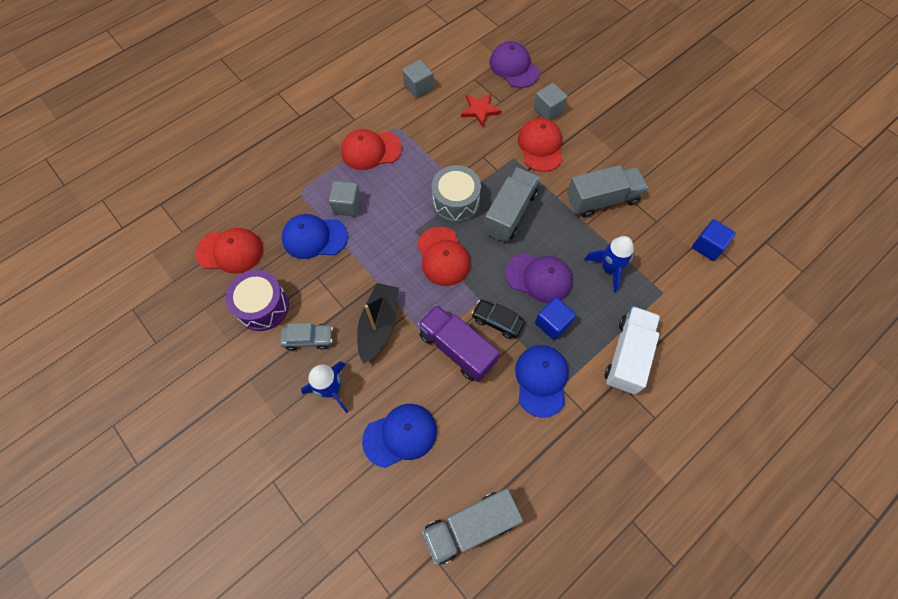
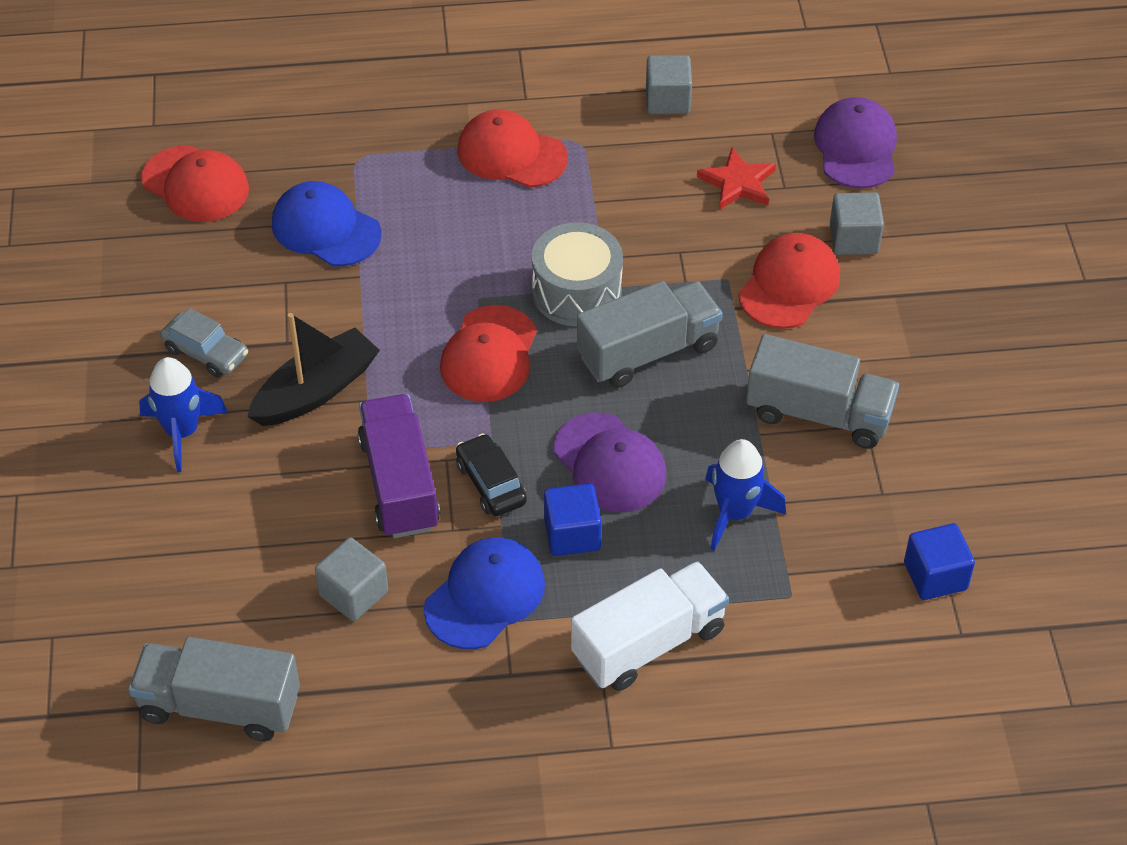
camera: 35 degrees right, 15 degrees down
(263, 306) = (180, 278): purple drum -> none
(347, 205) = (409, 211): grey cube -> grey cube (353, 593)
(400, 435) = (224, 542): blue cap -> none

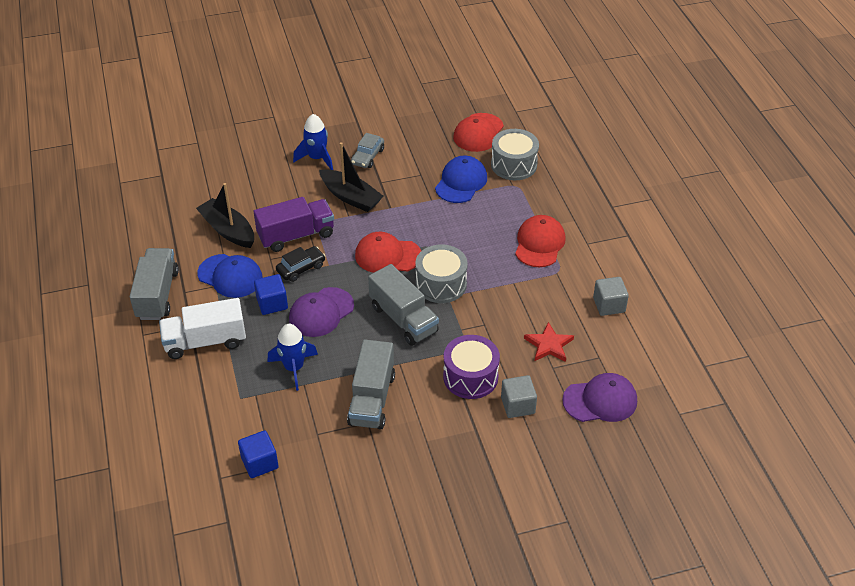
camera: 80 degrees right, 5 degrees down
(220, 706) = (163, 198): grey truck -> grey truck (157, 295)
(302, 152) = (514, 165): none -> grey drum
(353, 593) = (228, 230): grey cube -> black boat
(649, 643) = (205, 341): white truck -> white truck turned 120 degrees clockwise
(789, 285) = (470, 377): red cap -> purple drum

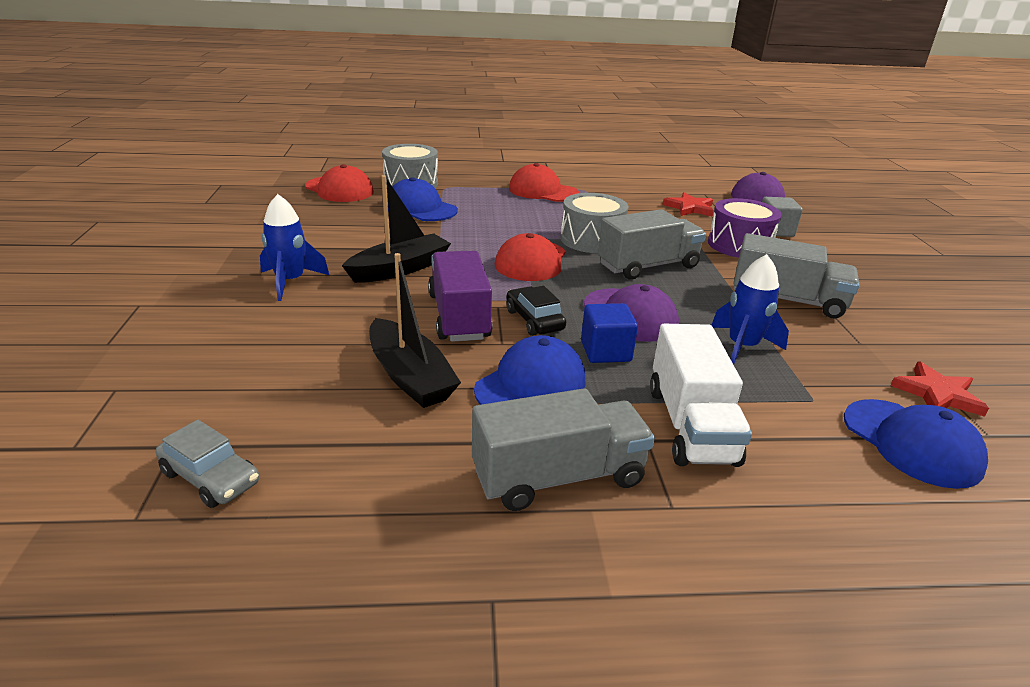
camera: 80 degrees left, 15 degrees down
(157, 295) = (558, 477): grey truck -> grey truck turned 150 degrees clockwise
(205, 437) = (911, 443): none -> blue cap
(228, 230) = (410, 376): black boat -> black boat turned 90 degrees counterclockwise
(259, 463) = (937, 394): blue cube -> red star
(368, 156) = (322, 249): grey car -> grey car (210, 478)
(609, 305) = (637, 180): grey cube -> none

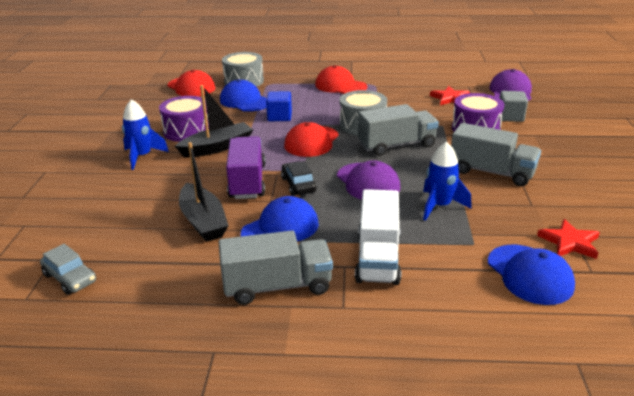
camera: 10 degrees right, 0 degrees up
(349, 246) = (187, 131): none -> purple drum
(605, 351) = (340, 207): blue cube -> blue cube (279, 117)

